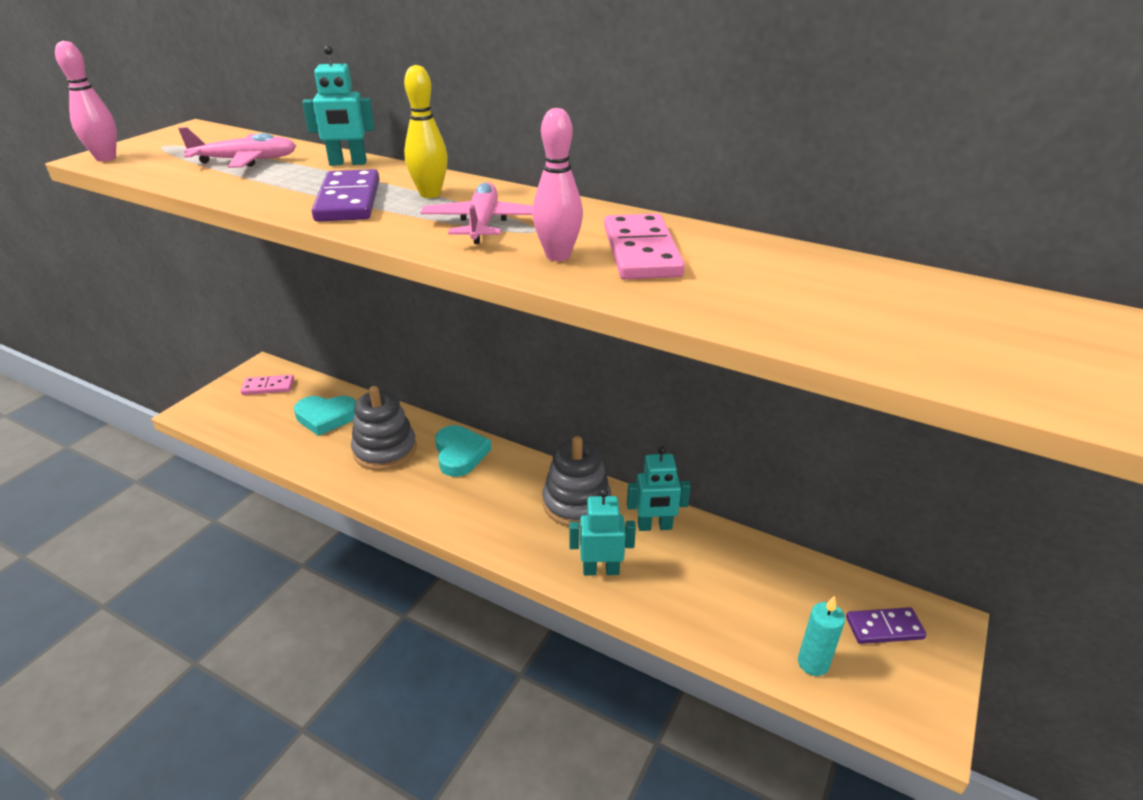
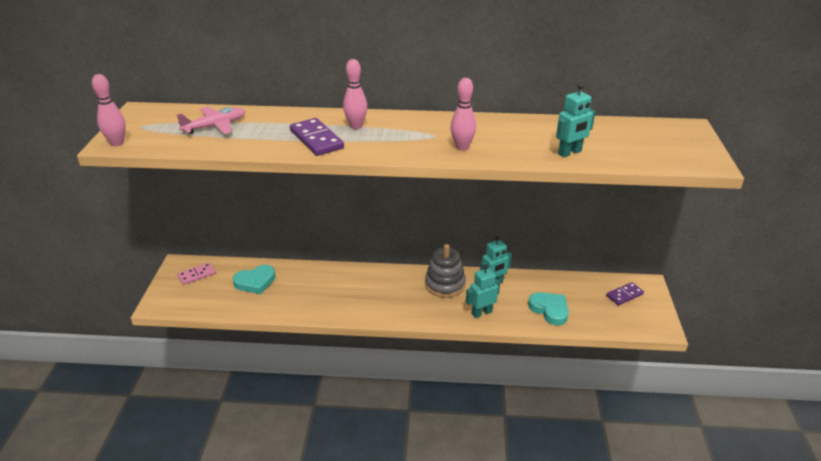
camera: 25 degrees left, 0 degrees up
(348, 163) = (282, 115): turquoise robot -> turquoise robot (570, 153)
(385, 450) = (311, 289): grey stacking toy -> none
(430, 194) = (356, 126): yellow bowling pin -> pink bowling pin
(460, 454) = (359, 278): turquoise heart -> turquoise heart (549, 310)
(482, 224) = (405, 138): pink plane -> none
(641, 252) = (497, 136): pink domino -> none
(813, 663) = (604, 320): turquoise candle -> none

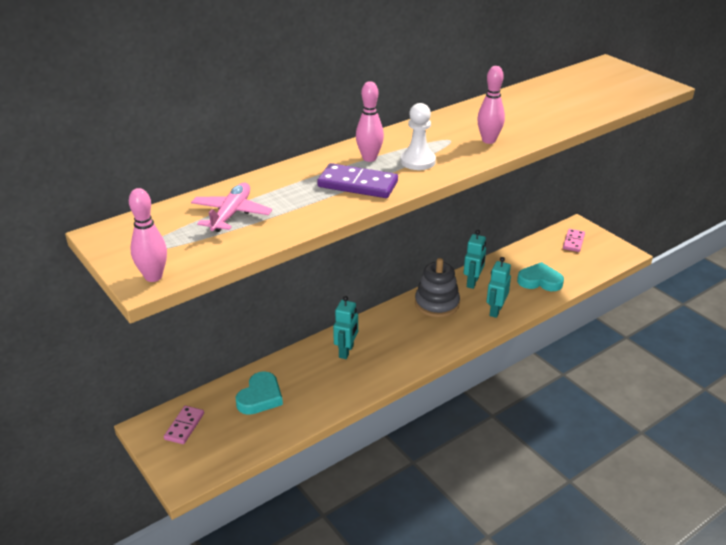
camera: 40 degrees left, 0 degrees up
(383, 141) = (417, 161): none -> white pawn
(570, 153) = (569, 113): turquoise robot -> turquoise robot (346, 351)
(624, 295) = (573, 242): purple domino -> pink domino

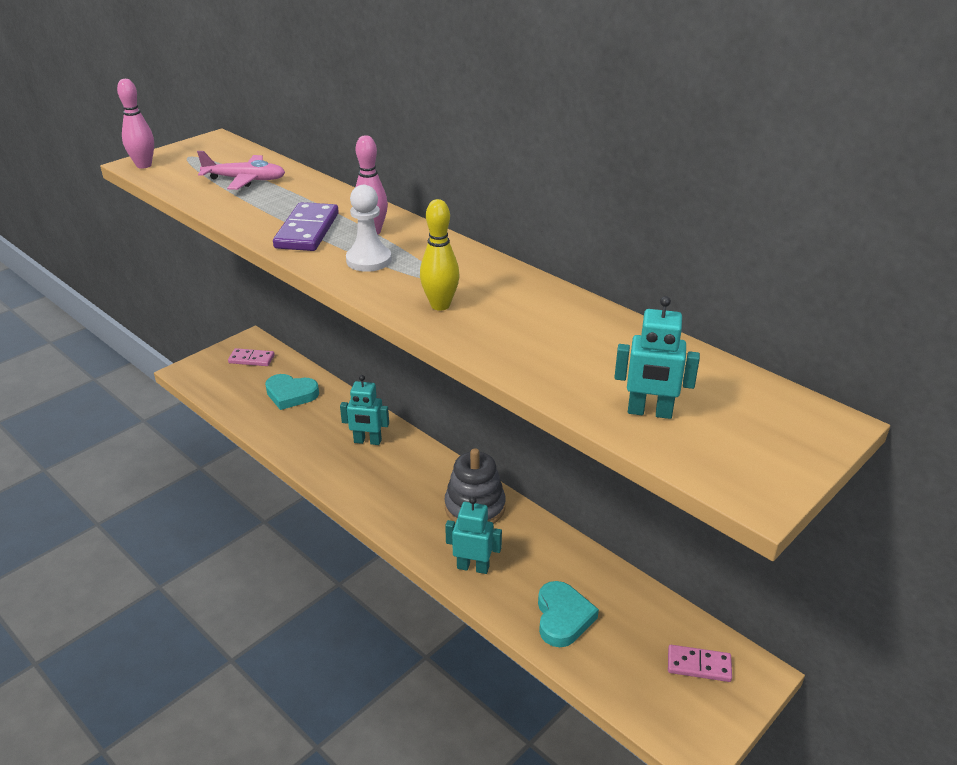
camera: 80 degrees right, 0 degrees up
(473, 282) = (534, 540): turquoise robot -> turquoise robot (649, 412)
(488, 140) = (440, 305): pink bowling pin -> yellow bowling pin

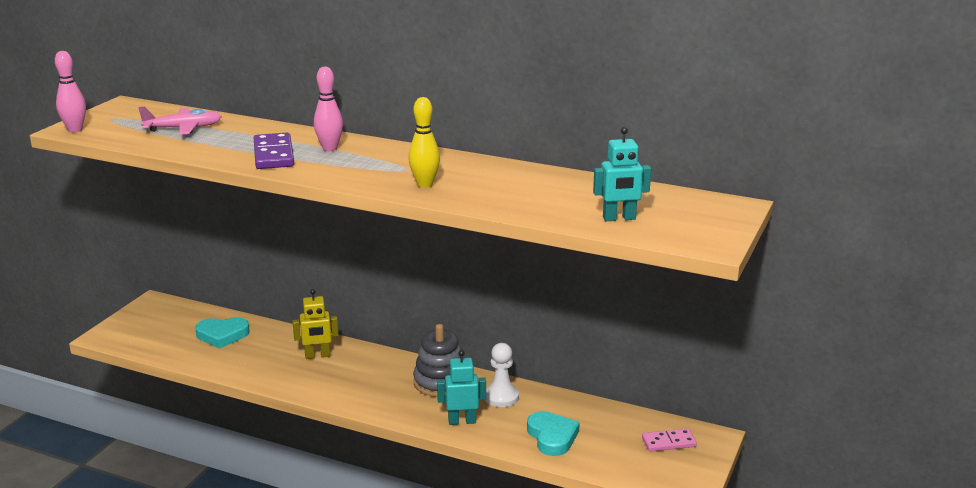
camera: 20 degrees left, 10 degrees down
(251, 359) = (164, 316): pink domino -> none
(367, 441) = (317, 356): turquoise robot -> yellow robot
(369, 260) = (343, 166): white pawn -> white pawn (501, 397)

